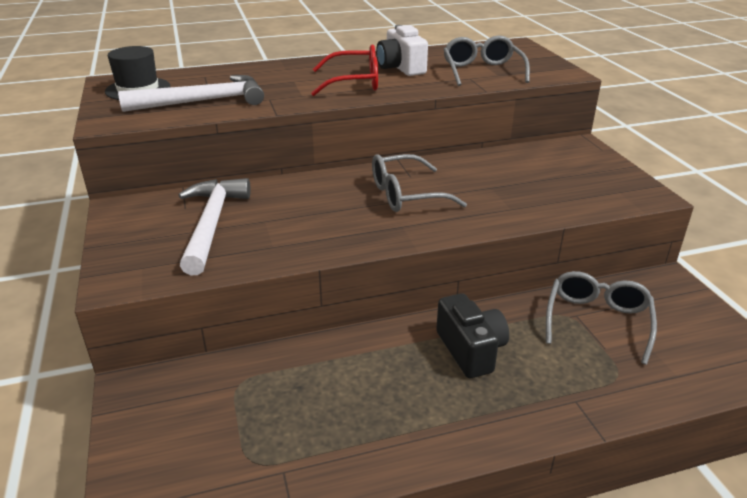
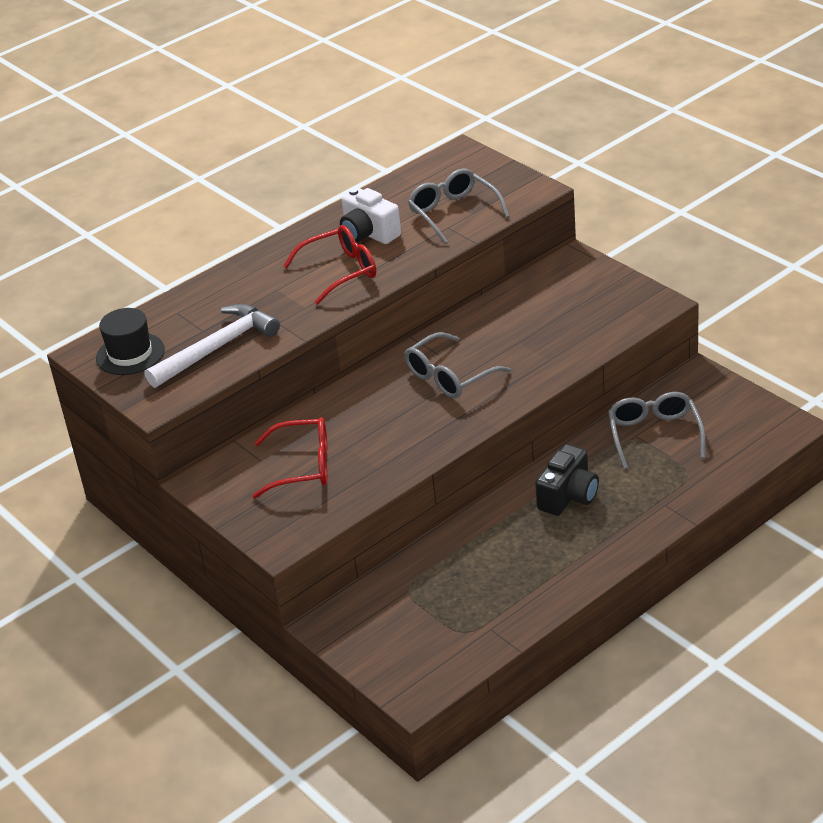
camera: 20 degrees left, 5 degrees up
(212, 223) = (303, 466): white hammer -> red glasses
(470, 350) = (568, 496): black camera -> black camera turned 75 degrees clockwise

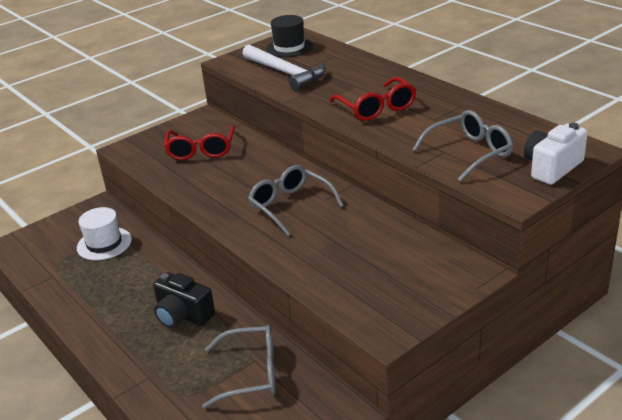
camera: 90 degrees right, 5 degrees down
(369, 233) = (435, 116): white camera -> white camera (552, 168)
(423, 595) = (104, 244): none -> white hat

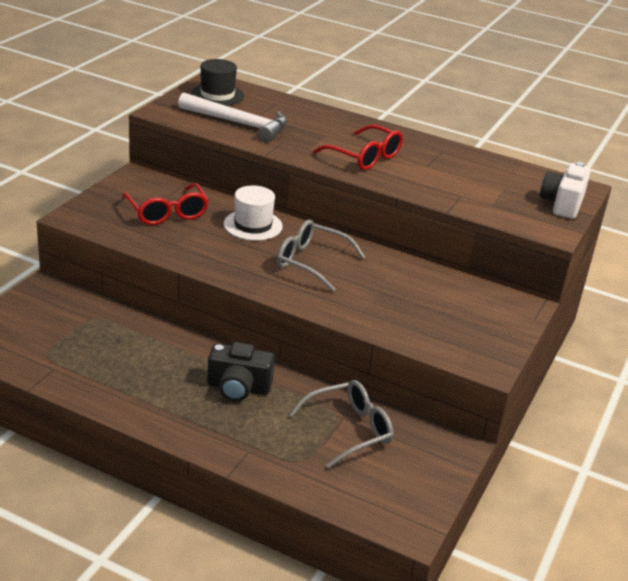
camera: 30 degrees left, 0 degrees up
(104, 244) = (88, 327): white hat -> white hat (253, 225)
(470, 153) = (484, 195): grey glasses -> none

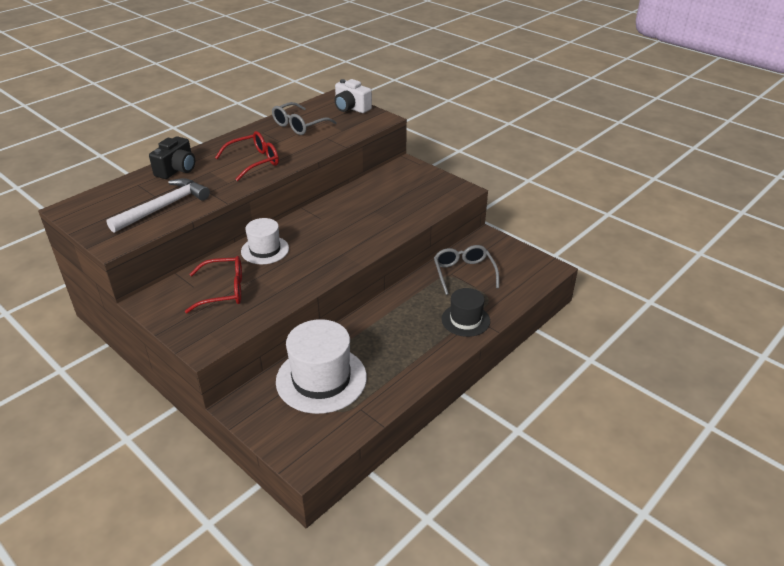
camera: 70 degrees left, 5 degrees up
(96, 333) = (321, 379): none -> white hat
(217, 95) = (99, 210): black hat -> black hat (465, 320)
(238, 388) = (410, 313): black camera -> black camera (177, 170)
(311, 262) = (328, 232): grey glasses -> grey glasses (299, 126)

